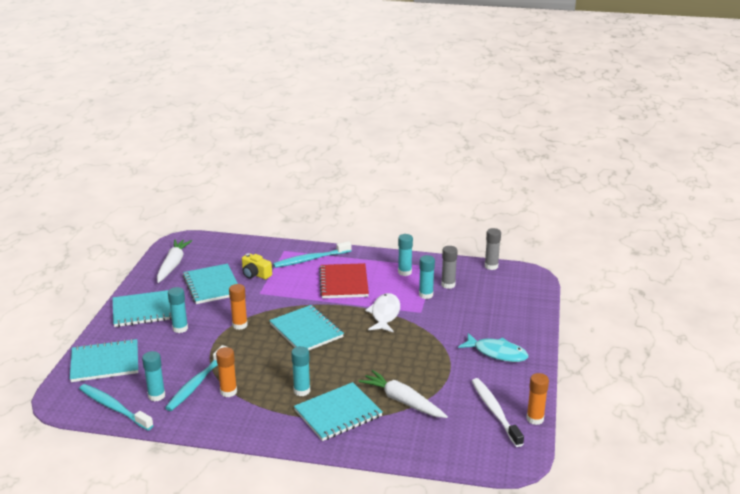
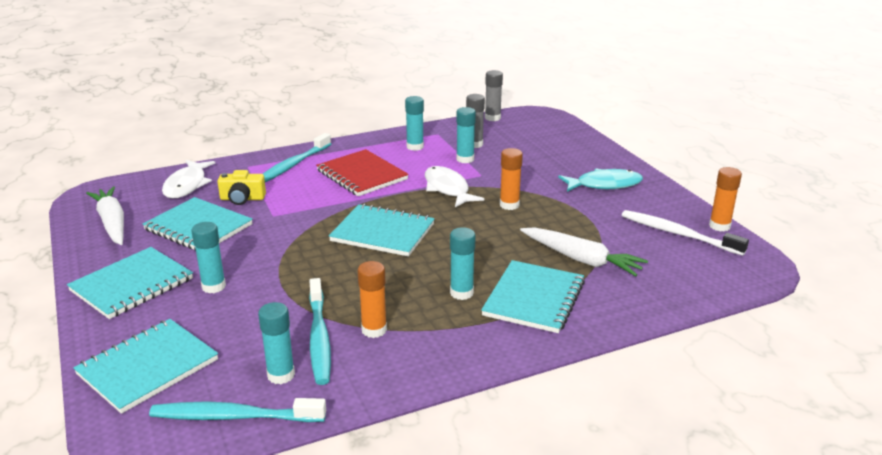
camera: 35 degrees left, 0 degrees up
(236, 252) = (187, 185): none -> white fish
(240, 325) = (292, 255): orange glue stick -> orange glue stick (509, 205)
(402, 401) = (581, 259): white carrot -> white carrot turned 150 degrees counterclockwise

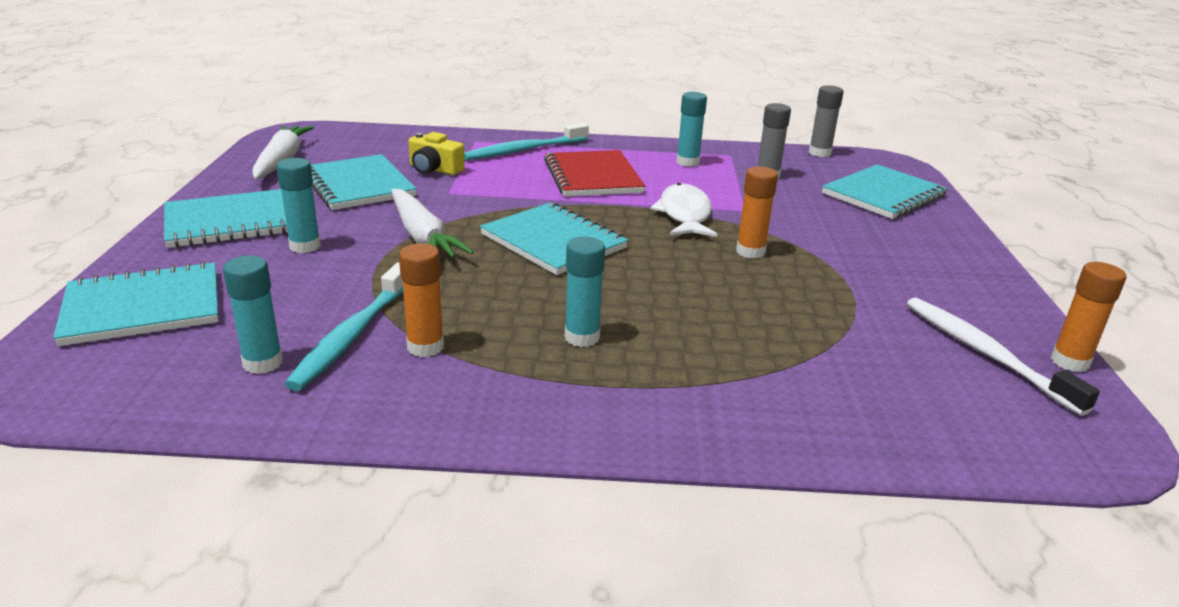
camera: 25 degrees right, 0 degrees up
(187, 185) = (393, 144): white fish -> none
(234, 416) = (159, 392): turquoise toothbrush -> none
(465, 159) = (739, 188): turquoise glue stick -> none
(534, 299) = (676, 375): turquoise notebook -> turquoise notebook (883, 195)
(581, 259) = (795, 345): white carrot -> white carrot (422, 237)
(604, 185) = (915, 261): turquoise fish -> none

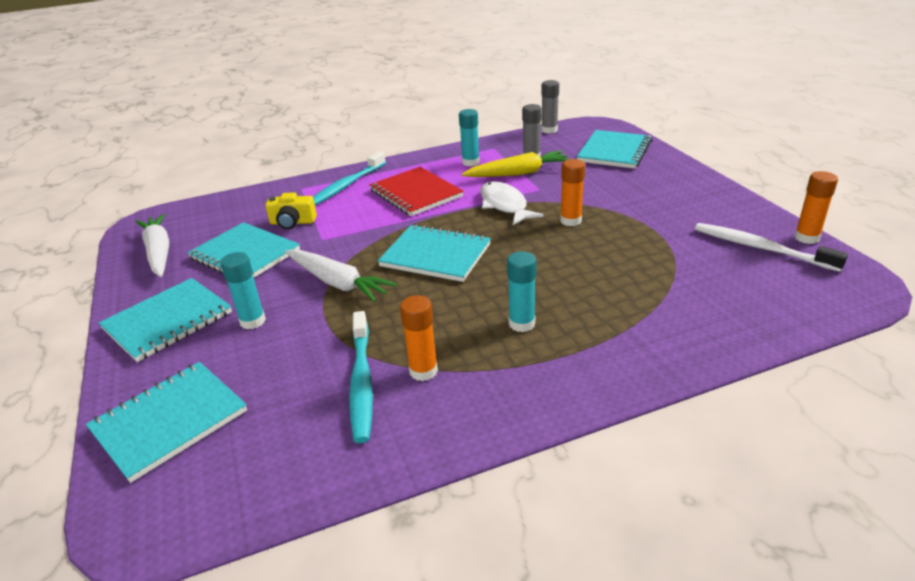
camera: 20 degrees left, 5 degrees up
(263, 363) = (315, 430): turquoise glue stick -> none
(735, 187) = (519, 173): none -> yellow carrot

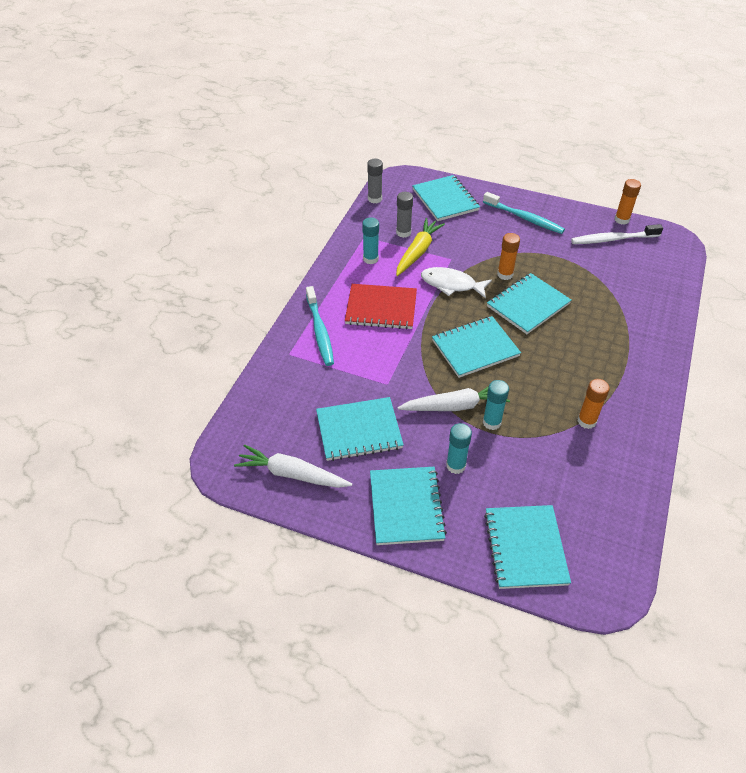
camera: 50 degrees left, 15 degrees up
(292, 222) = (341, 385): yellow camera -> none
(361, 382) = (571, 450): turquoise toothbrush -> turquoise toothbrush (524, 218)
(521, 324) = (584, 361): turquoise glue stick -> turquoise glue stick (492, 422)
(549, 252) = (528, 305): none -> turquoise notebook

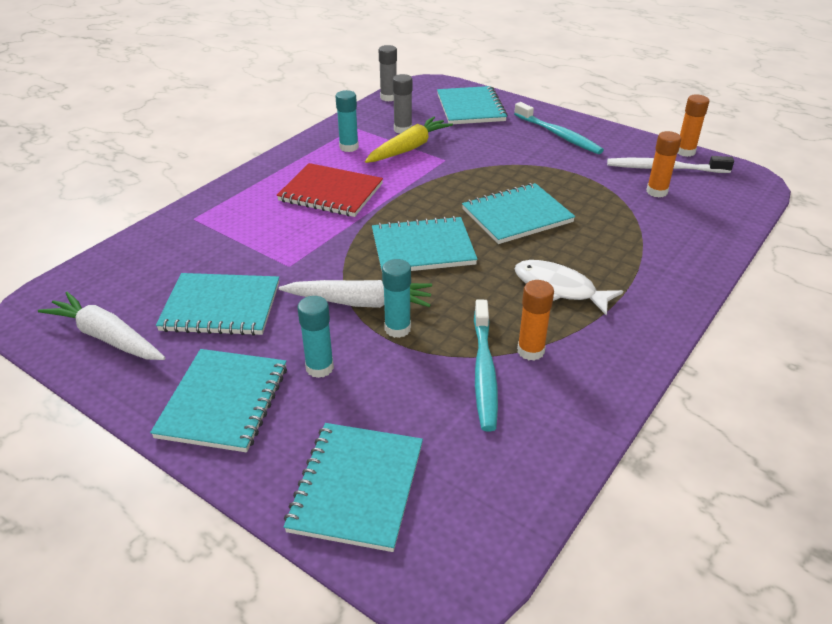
camera: 15 degrees right, 10 degrees down
(320, 331) = (244, 203): turquoise toothbrush -> turquoise toothbrush (484, 371)
(451, 284) = (431, 183): white fish -> white fish (559, 289)
(505, 274) = (504, 183): orange glue stick -> orange glue stick (656, 192)

